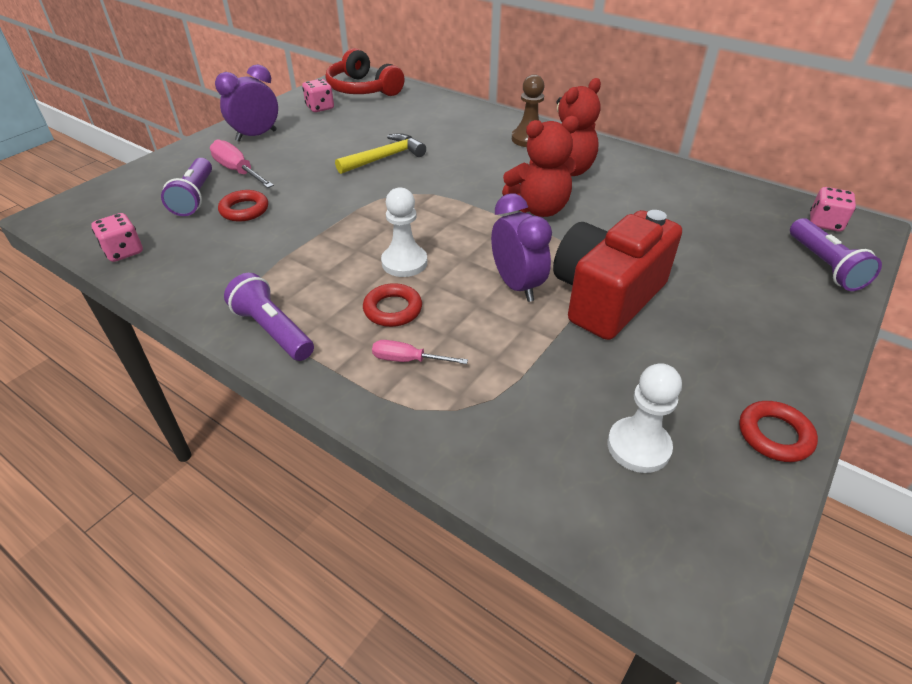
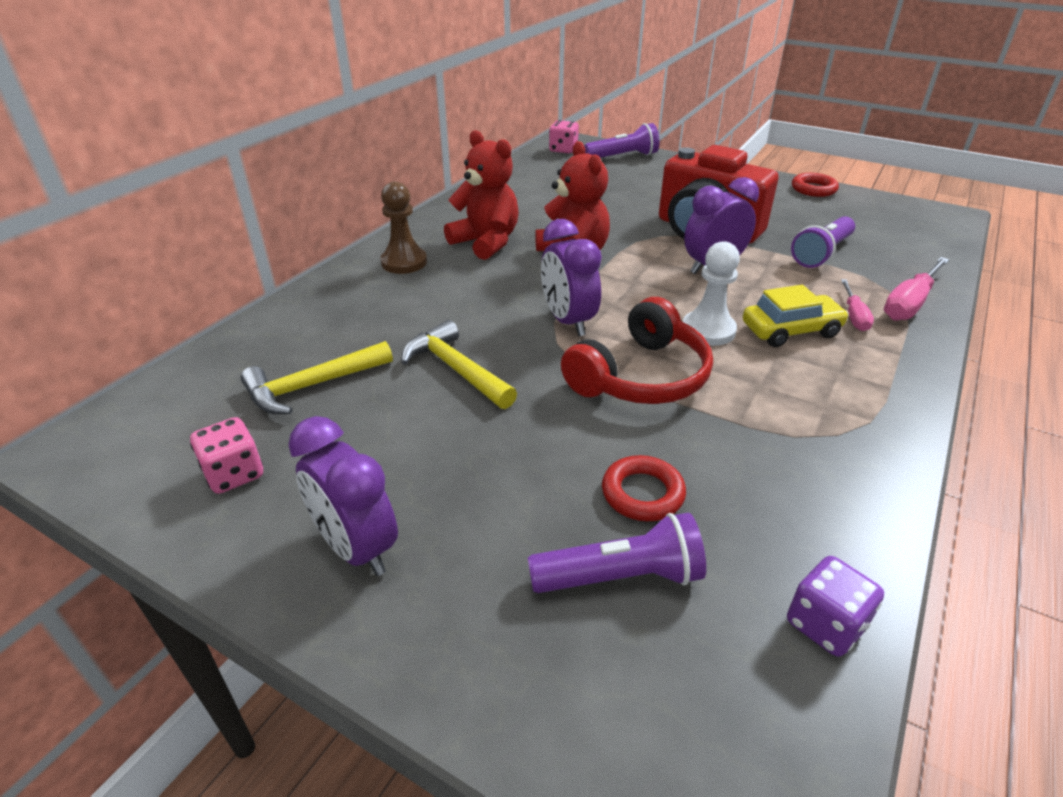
camera: 95 degrees left, 5 degrees down
(124, 251) = (825, 624): pink dice -> purple dice
(238, 171) = (512, 538): pink screwdriver -> pink screwdriver (909, 304)
(273, 330) = (879, 405): purple flashlight -> purple flashlight (821, 253)
(362, 89) = (159, 427): red headphones -> red headphones (641, 376)
(383, 119) = (312, 386): none -> yellow hammer
(393, 309) = (791, 330): red ring -> yellow car
(432, 199) = (568, 321): none -> purple clock
(638, 446) = (861, 226): white pawn -> none

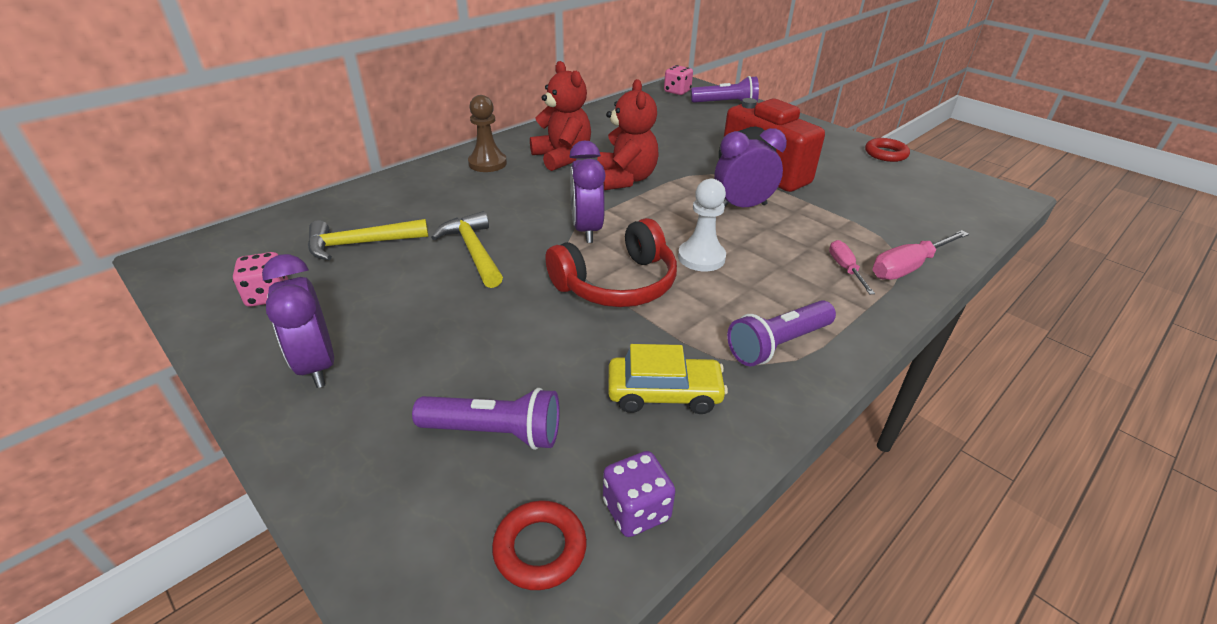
camera: 15 degrees right, 0 degrees up
(642, 493) = (555, 374): red ring -> red ring (540, 548)
(791, 330) = (776, 270): yellow car -> yellow car (664, 393)
(821, 253) = (852, 210): purple flashlight -> purple flashlight (777, 344)
(854, 316) = (845, 269): pink screwdriver -> pink screwdriver turned 150 degrees clockwise

